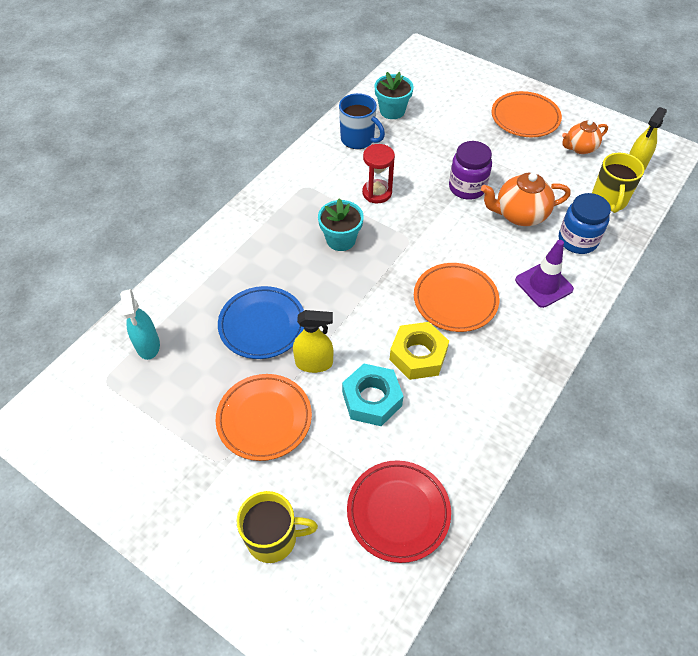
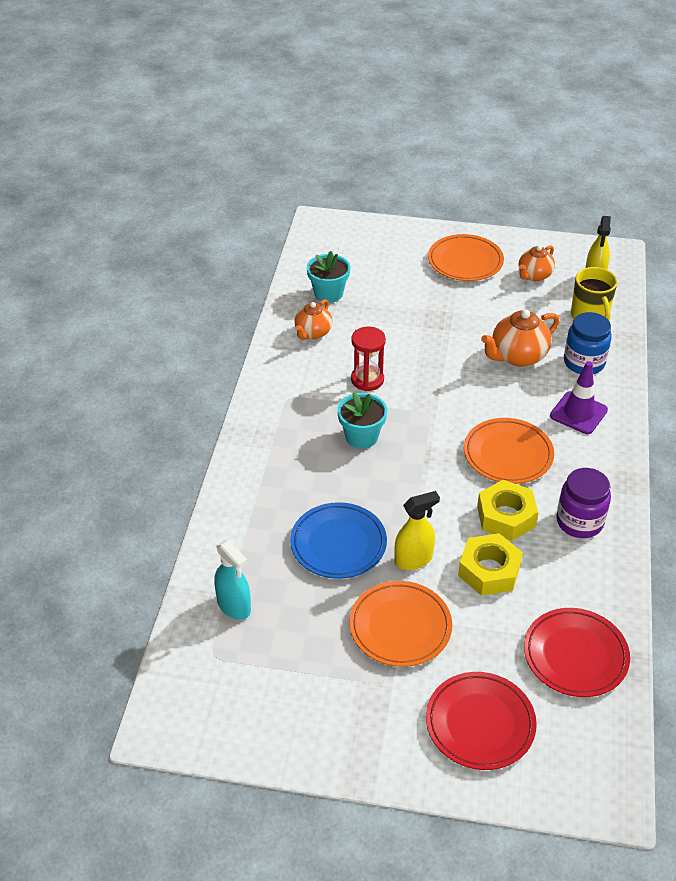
camera: 25 degrees left, 10 degrees down
(273, 538) = (480, 723): yellow mug -> red plate
(358, 139) = (313, 333): blue mug -> orange teapot
(372, 399) = (489, 571): turquoise nut -> yellow nut
(467, 187) = (452, 346): purple jar -> purple jar (579, 522)

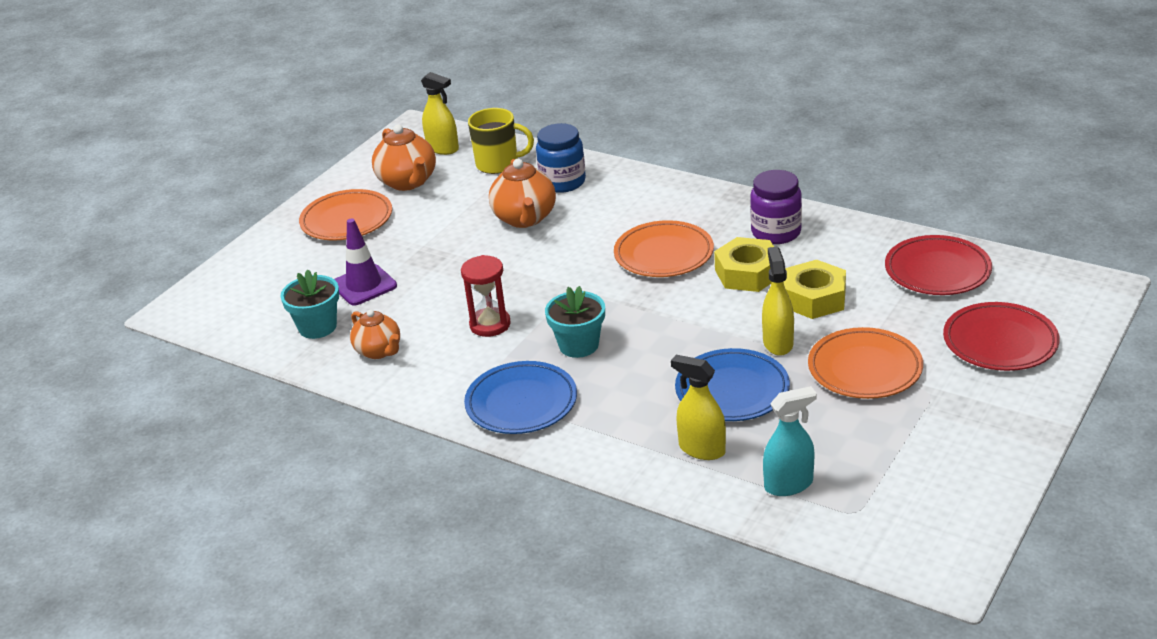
camera: 65 degrees left, 10 degrees down
(260, 542) = (701, 449): none -> yellow spray bottle
(280, 425) = (521, 403): none -> blue plate
(534, 275) = (408, 182): orange teapot -> orange teapot, size x1.51
(578, 413) = (631, 201): purple traffic cone -> purple traffic cone (364, 285)

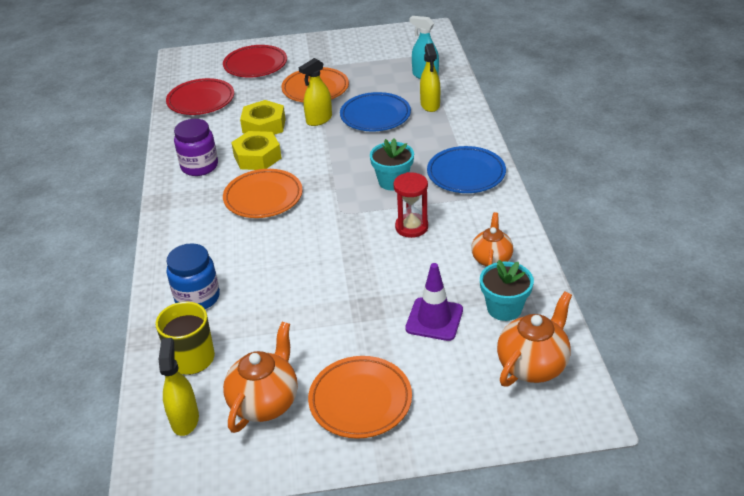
camera: 130 degrees left, 5 degrees up
(525, 219) = (269, 287): orange teapot -> orange teapot (533, 365)

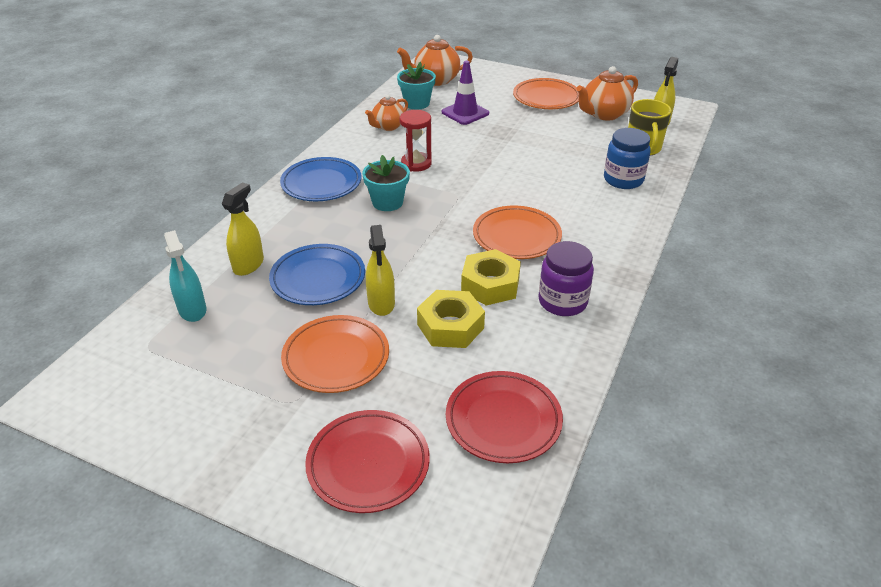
camera: 150 degrees left, 0 degrees up
(319, 120) = (381, 303): yellow spray bottle -> yellow spray bottle turned 90 degrees clockwise

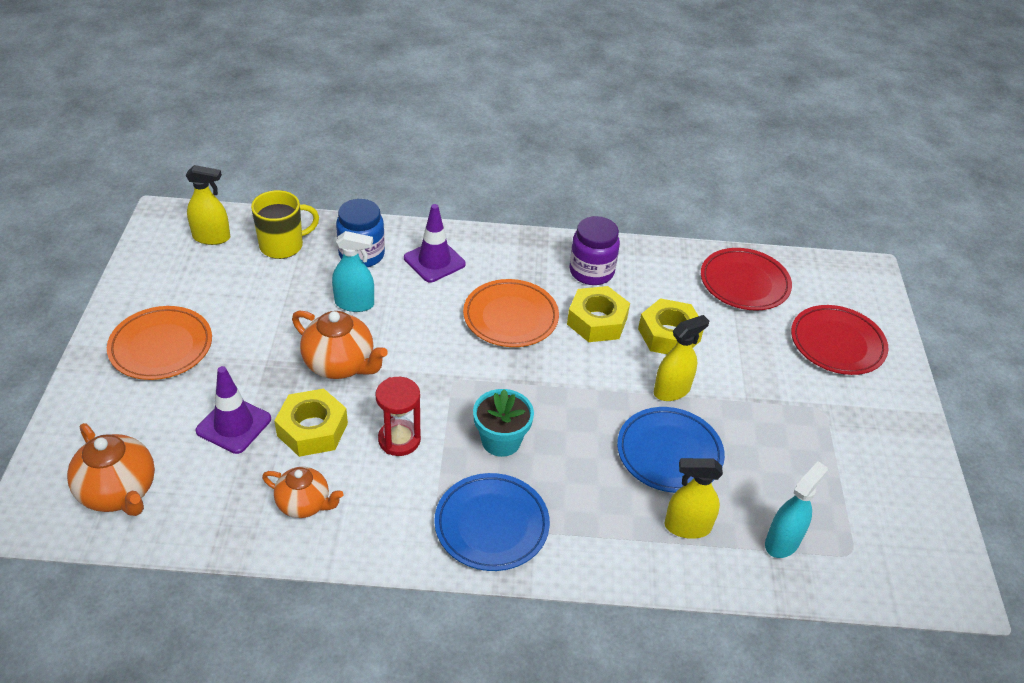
camera: 115 degrees left, 5 degrees up
(336, 358) = (758, 399): orange plate -> none
(417, 103) = (215, 492): turquoise flower pot -> none
(445, 136) = (312, 429): none -> yellow nut
(563, 168) = (354, 303): none -> turquoise spray bottle
(604, 114) = (200, 285): orange teapot -> orange teapot (340, 365)
(605, 213) = (434, 261): none -> purple traffic cone

